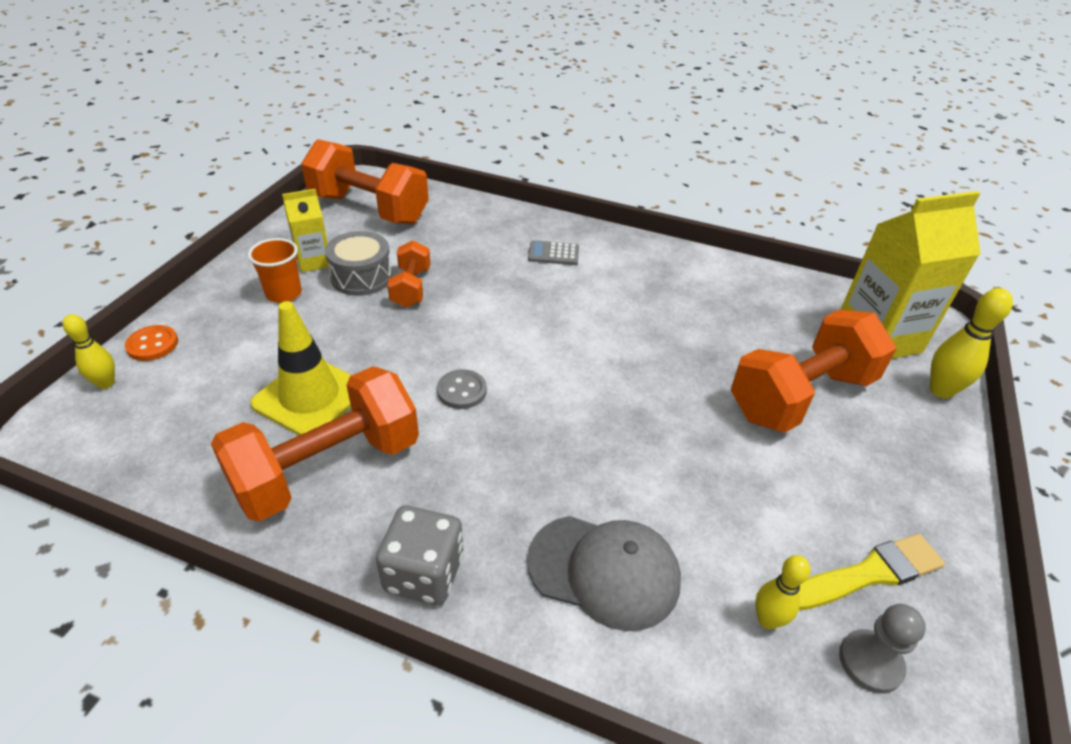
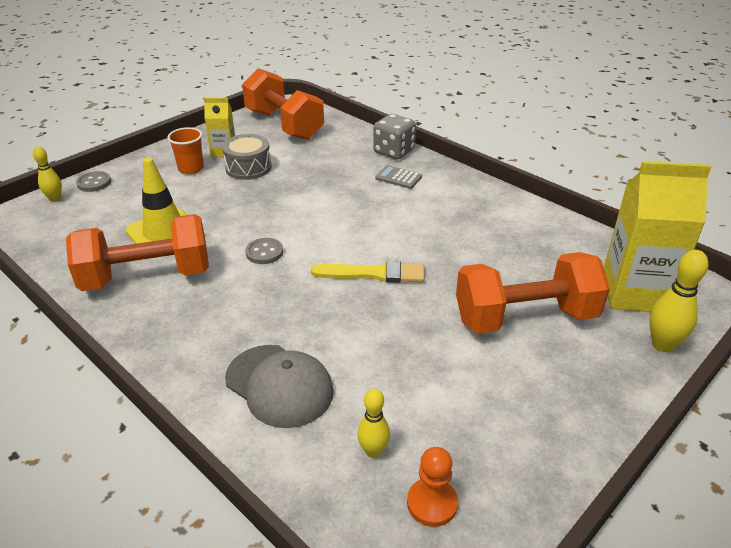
camera: 25 degrees right, 5 degrees down
(152, 345) = (94, 183): orange button -> grey button
(411, 288) = (277, 181): orange dumbbell -> none
(424, 573) = (162, 351): grey dice -> grey dice (394, 151)
(868, 574) = (479, 449): yellow brush -> yellow brush (374, 274)
(870, 662) = (432, 503): grey pawn -> orange pawn

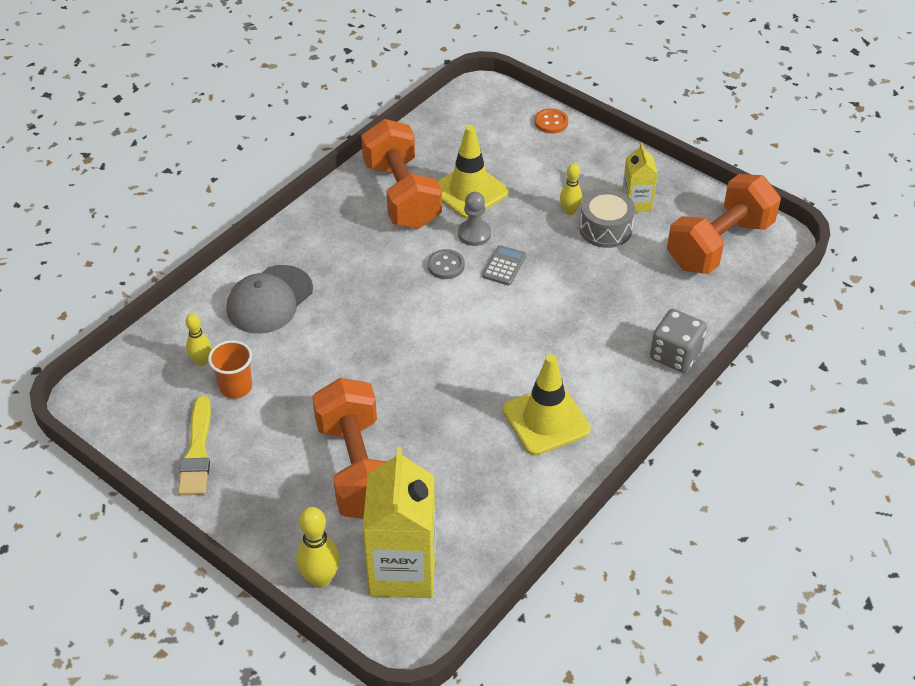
camera: 85 degrees right, 10 degrees up
(55, 199) = (517, 105): yellow bowling pin -> yellow bowling pin (569, 211)
(94, 183) = (551, 122): grey button -> orange button
(191, 168) = (594, 184): orange cup -> orange cup (236, 387)
(227, 233) = (474, 234): none -> grey pawn
(374, 274) = (418, 350): yellow brush -> yellow brush (197, 452)
(398, 178) = (609, 362): grey calculator -> grey calculator (504, 266)
(432, 503) = (154, 396): orange pawn -> none
(459, 210) = (546, 420): none -> yellow traffic cone

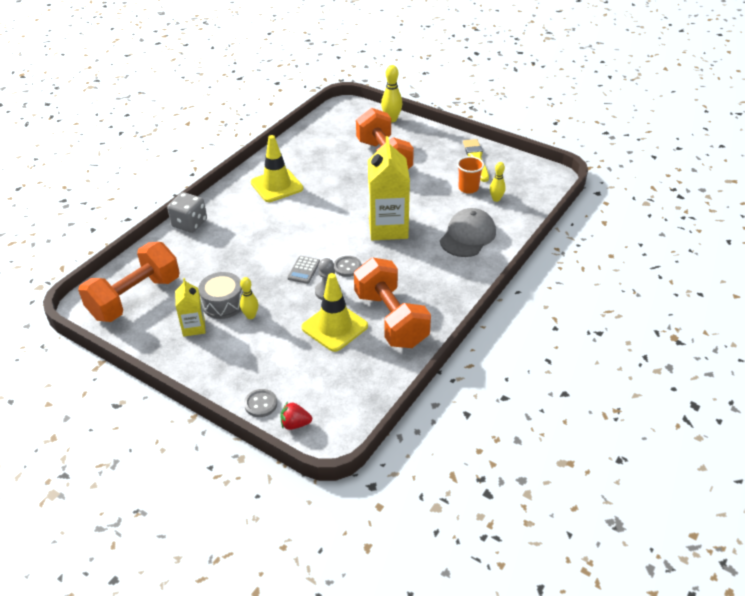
camera: 175 degrees right, 5 degrees down
(402, 570) = (351, 124): yellow carton -> yellow carton (388, 228)
(516, 103) = (295, 424): none -> red strawberry
(551, 122) = (261, 404): orange button -> grey button

